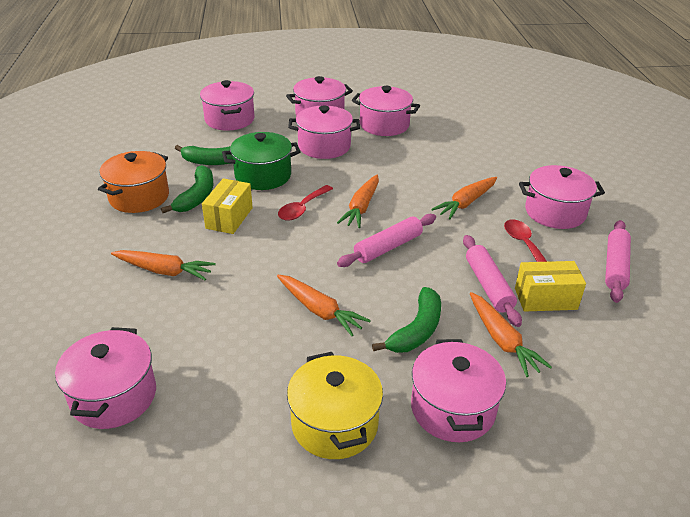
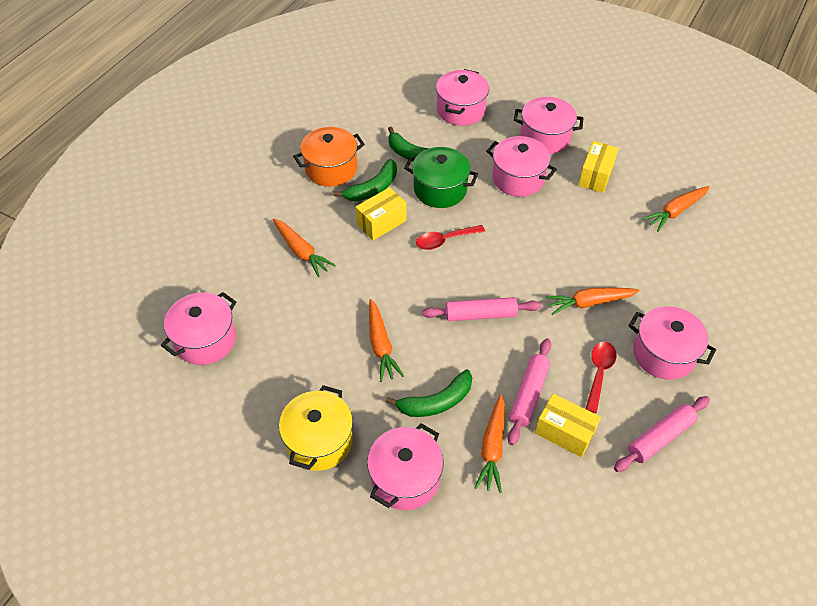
camera: 35 degrees right, 15 degrees up
(361, 207) = (493, 263): orange carrot -> orange carrot (675, 211)
(384, 125) = (595, 176): pink pot -> yellow box

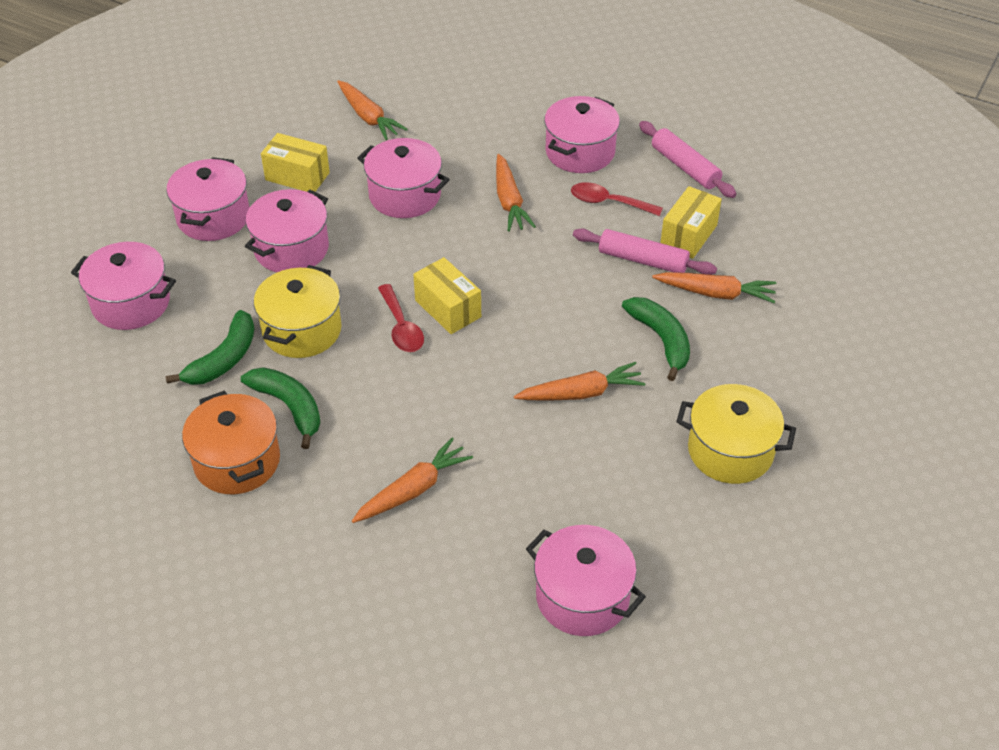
camera: 90 degrees left, 5 degrees down
(381, 223) = (362, 396): yellow box -> yellow box (448, 309)
(405, 478) = (766, 368): pink pot -> pink pot (405, 195)
(440, 189) = (302, 330): green pot -> yellow pot
(480, 315) = (529, 296): pink rolling pin -> none

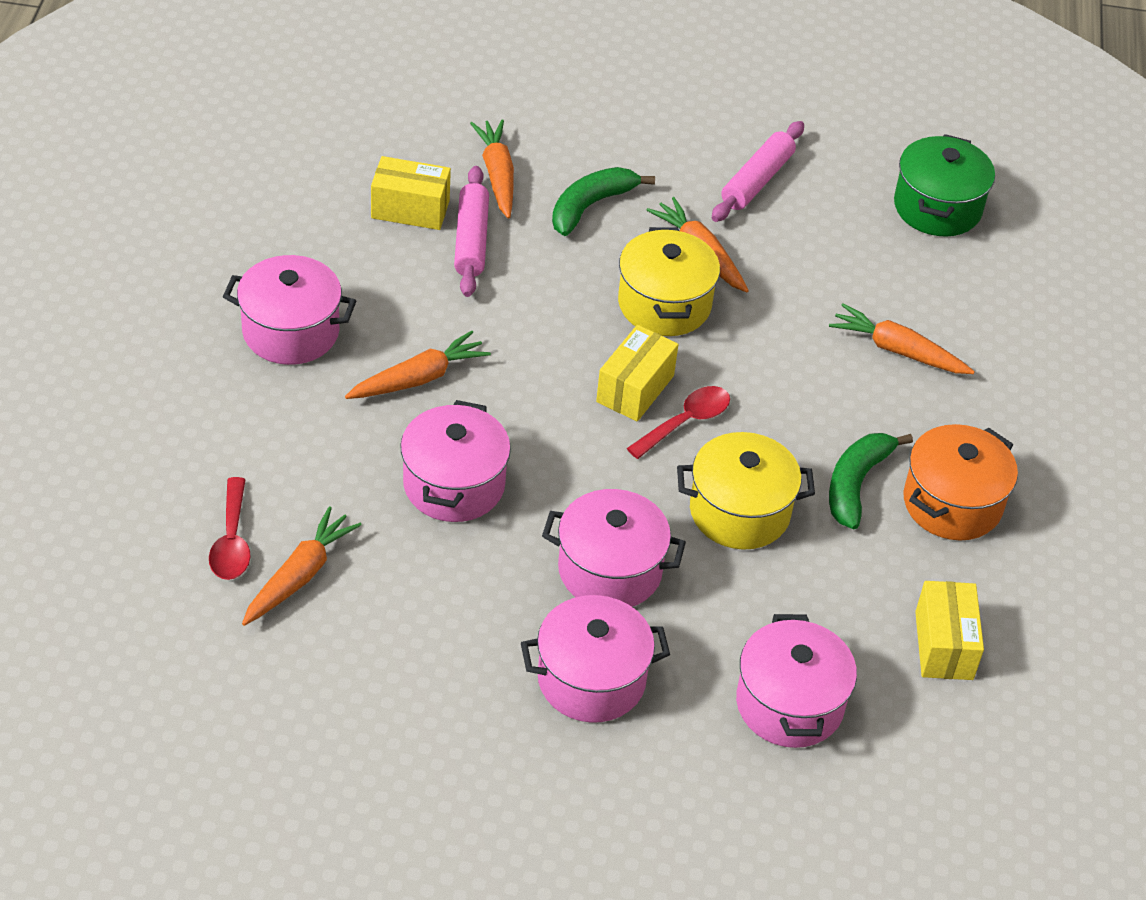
camera: 115 degrees left, 0 degrees up
(223, 359) = (823, 570): green banana -> none
(297, 176) = (465, 614): yellow box -> yellow box (944, 645)
(582, 597) = (937, 207): pink pot -> green pot
(608, 202) = (381, 286): red spoon -> red spoon (232, 541)
(685, 167) = (282, 230): pink rolling pin -> pink rolling pin (756, 181)
(730, 451) = (713, 137): yellow pot -> yellow pot (664, 304)

